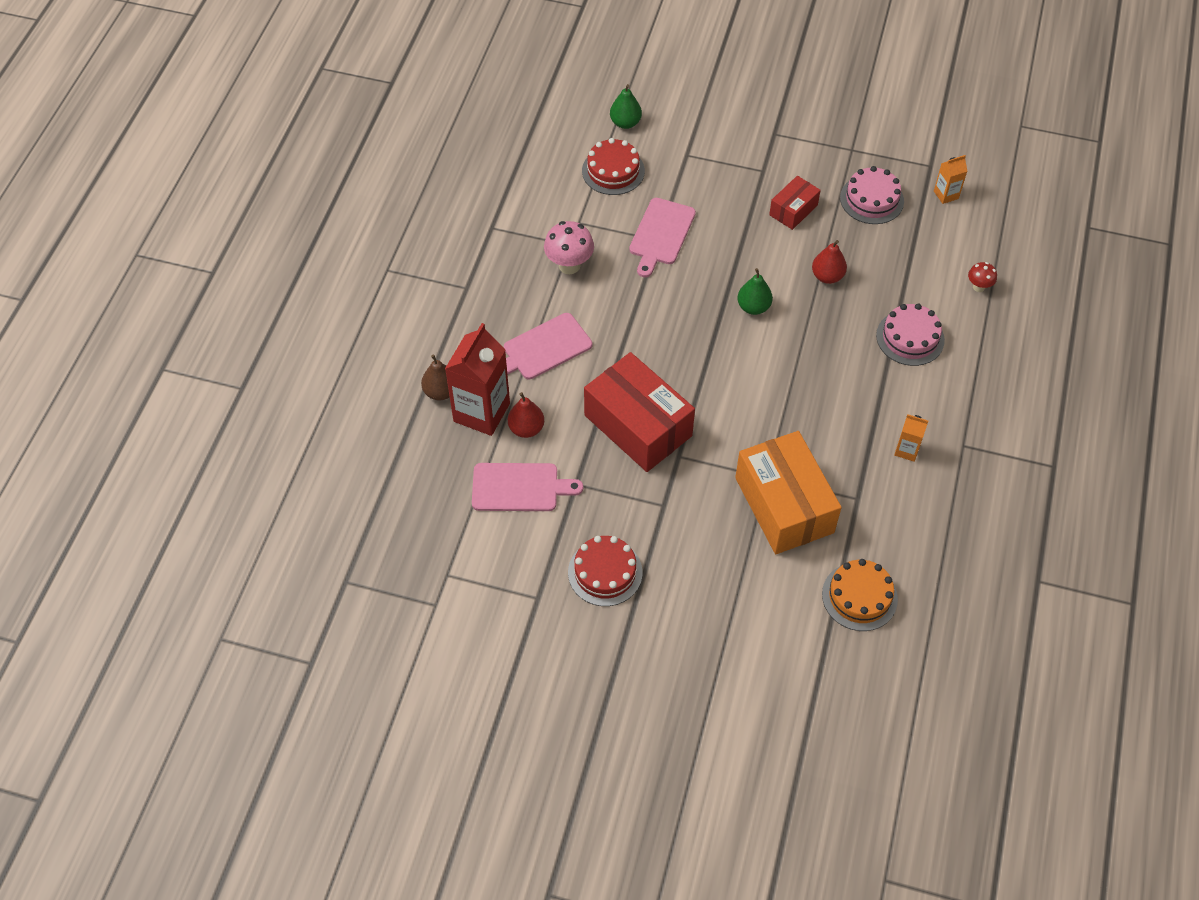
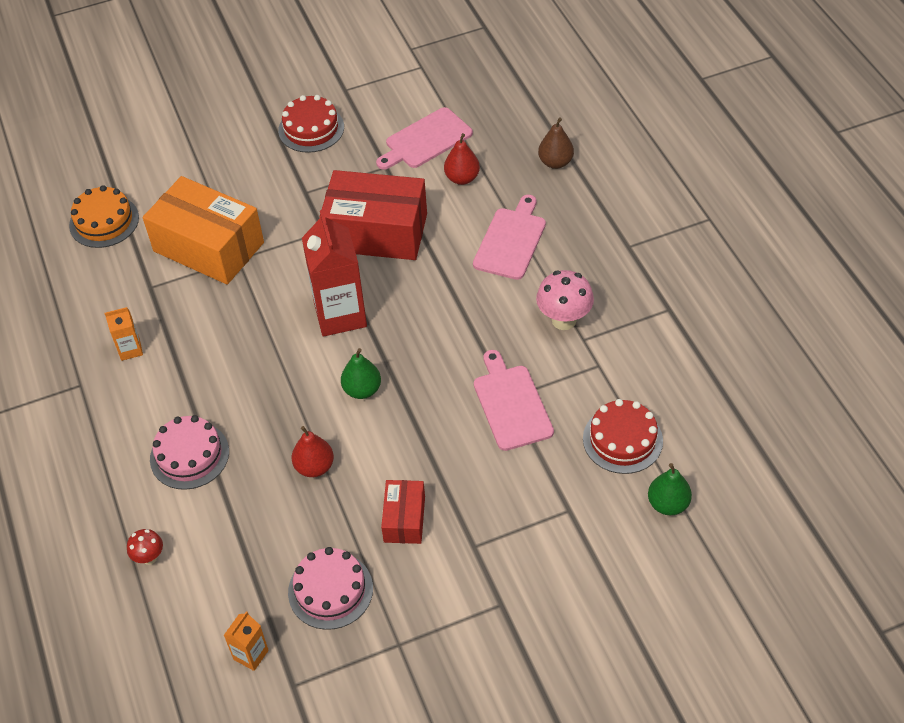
camera: 145 degrees right, 5 degrees down
(481, 412) = (508, 168): red carton -> red carton (340, 315)

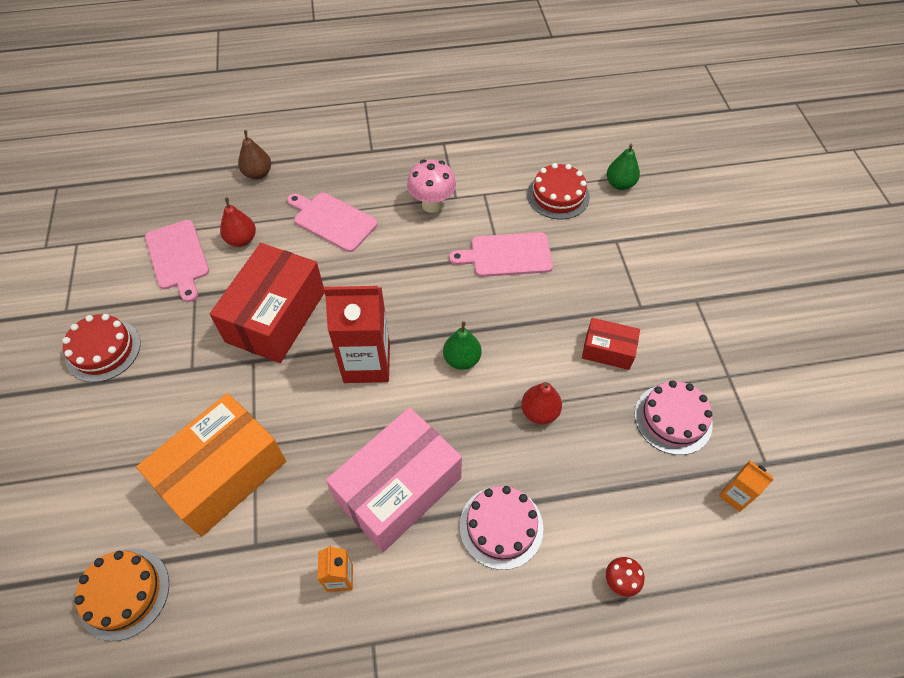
camera: 80 degrees left, 5 degrees up
(214, 370) = (398, 489): none -> pink box

